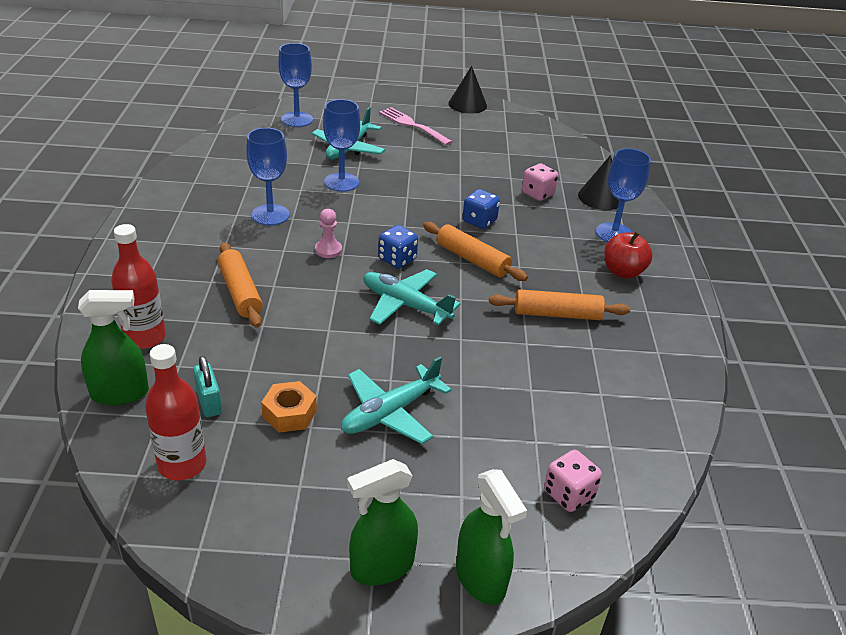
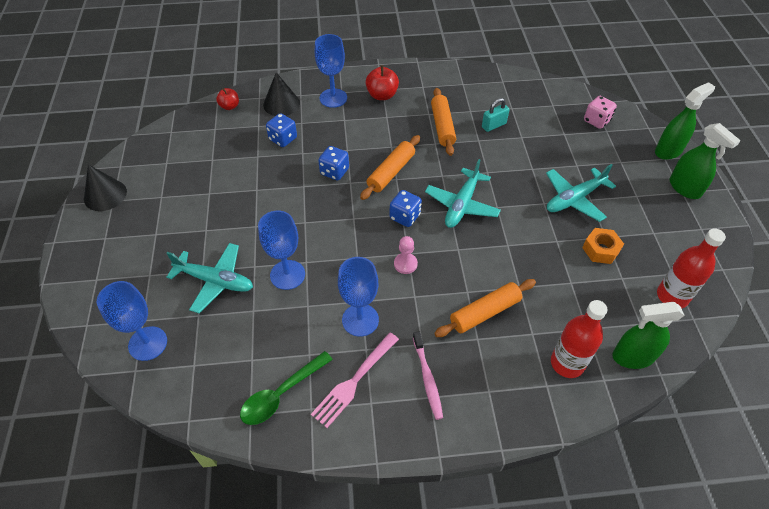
camera: 95 degrees left, 15 degrees up
(120, 393) = (632, 357): green spray bottle -> green spray bottle turned 75 degrees counterclockwise
(185, 243) = (427, 378): none -> pink toothbrush
(209, 402) = (613, 298): turquoise padlock -> turquoise padlock (493, 125)
(216, 170) = (281, 394): none -> green spoon
(390, 413) = (574, 199): turquoise plane -> turquoise plane turned 105 degrees clockwise
(413, 125) = (158, 234): pink fork -> pink fork (354, 380)
(537, 194) = (283, 139): pink dice -> blue dice
(594, 166) = (229, 106): none -> red apple

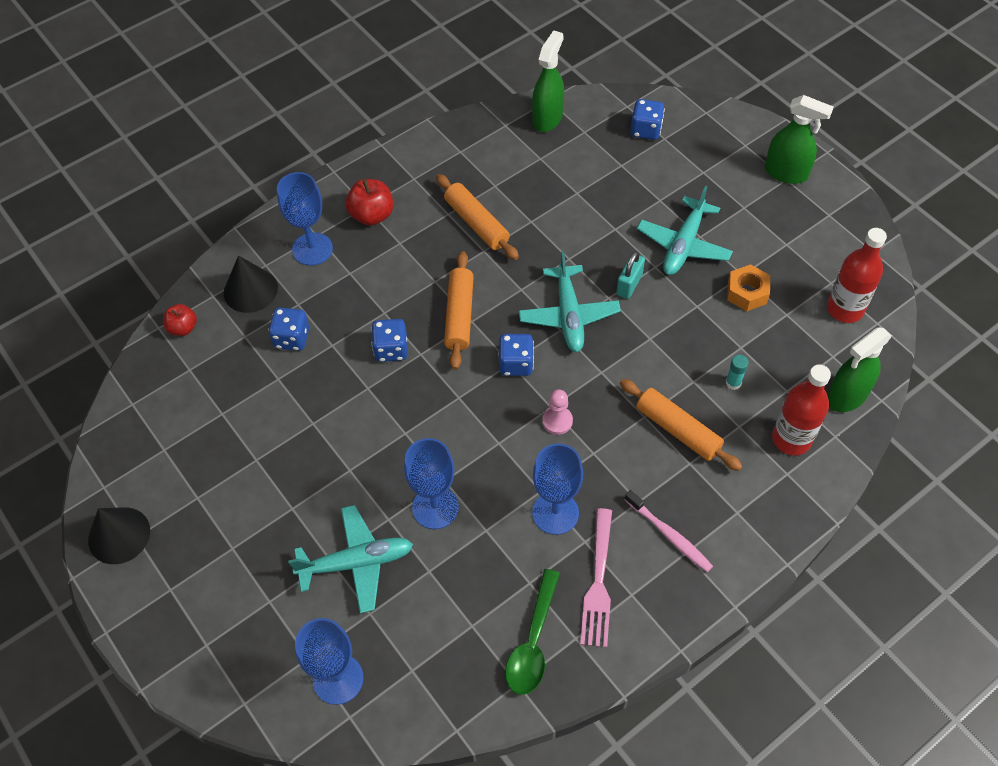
camera: 30 degrees left, 5 degrees up
(485, 312) = (678, 430): orange rolling pin -> orange rolling pin turned 75 degrees counterclockwise
(493, 125) = (535, 192): turquoise padlock -> turquoise padlock (629, 284)
(548, 303) = (733, 383): none -> turquoise glue stick
(596, 121) = (645, 130): pink dice -> blue dice
(668, 151) = (743, 133): green spray bottle -> green spray bottle (547, 118)

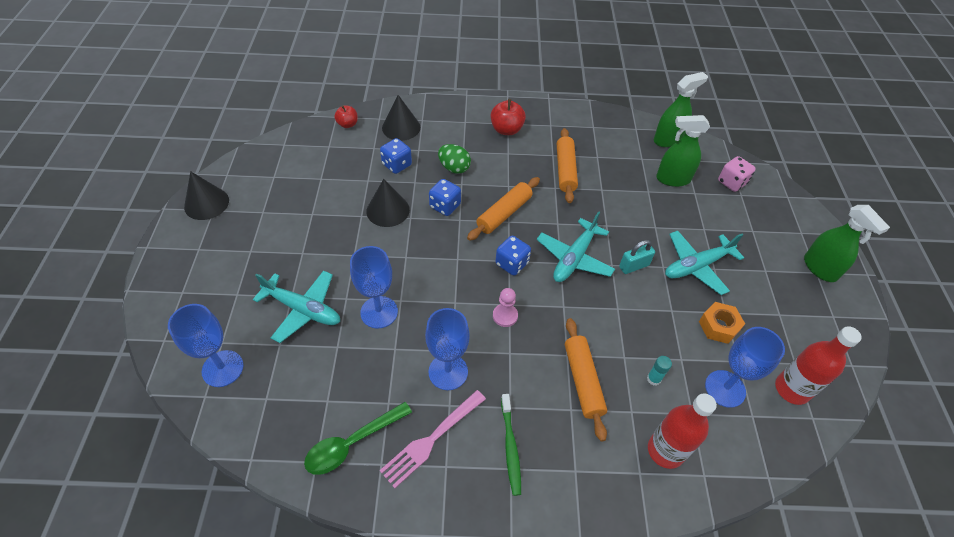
camera: 35 degrees right, 5 degrees down
(312, 249) = (455, 127): blue goblet -> blue goblet (725, 388)
(335, 397) = (388, 210): none -> black cone
(359, 299) = (454, 168): none -> green egg
(645, 130) = (731, 182): blue dice -> pink dice
(669, 535) = (510, 447): pink toothbrush -> green toothbrush
(846, 396) = (739, 453): green spray bottle -> green spray bottle (672, 179)

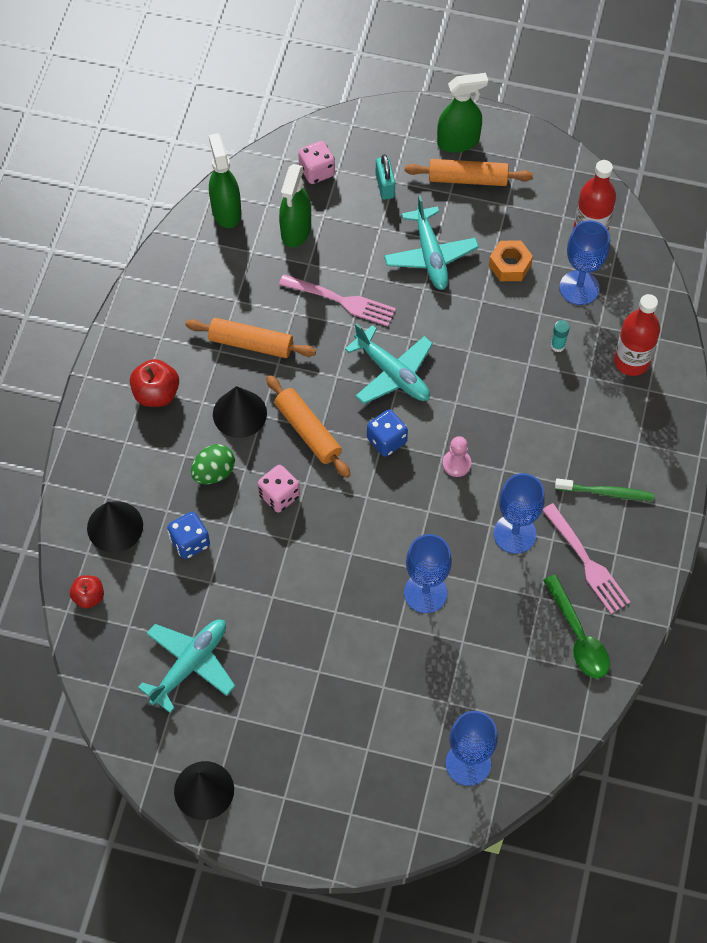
camera: 75 degrees left, 10 degrees up
(303, 309) = (405, 674): turquoise plane -> turquoise plane (190, 664)
(388, 210) = (270, 564): black cone -> black cone (239, 413)
(445, 206) = (279, 496): blue dice -> pink dice
(583, 381) = (548, 410): orange rolling pin -> orange rolling pin (467, 179)
(625, 215) = (340, 301): none -> pink fork
(634, 266) = (417, 317): turquoise padlock -> turquoise padlock (385, 186)

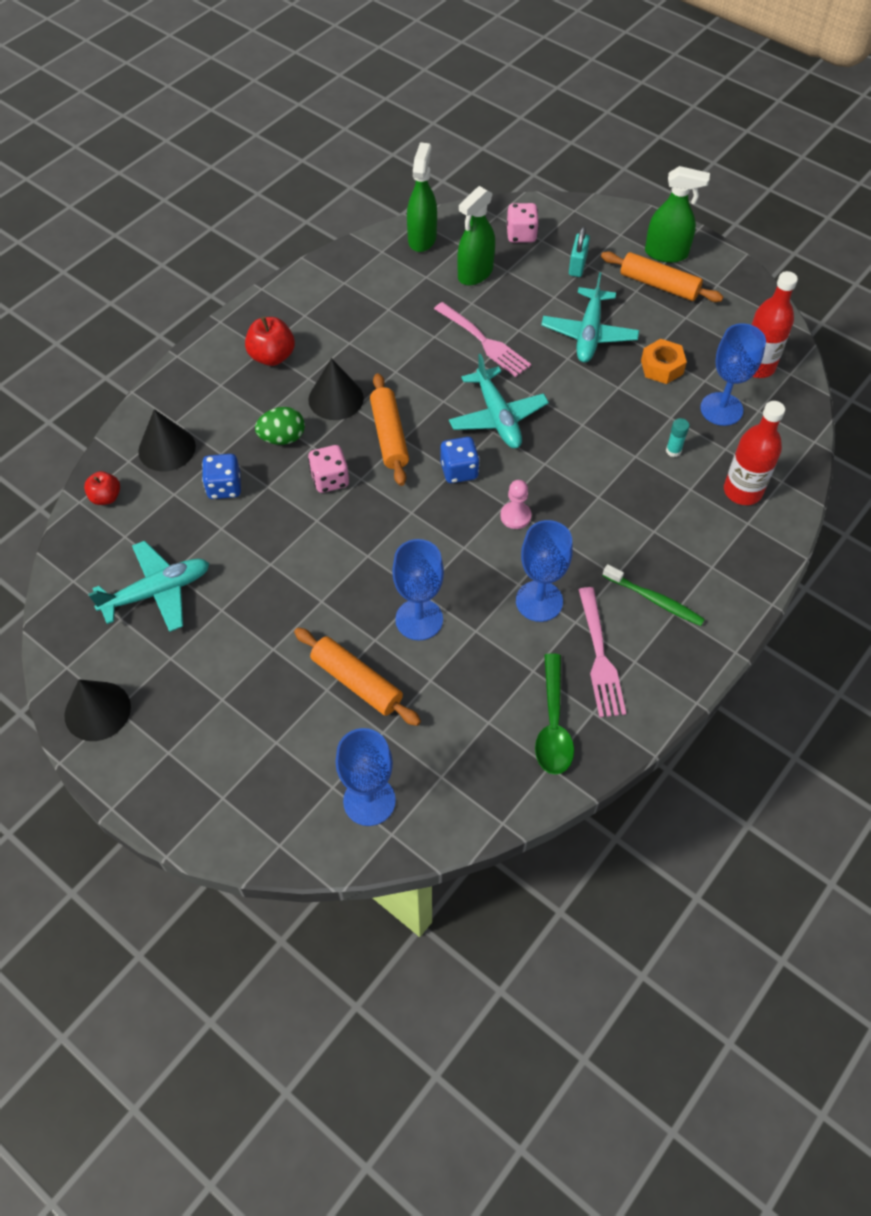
camera: 25 degrees right, 5 degrees down
(251, 343) = (380, 347): orange rolling pin -> orange rolling pin (356, 682)

